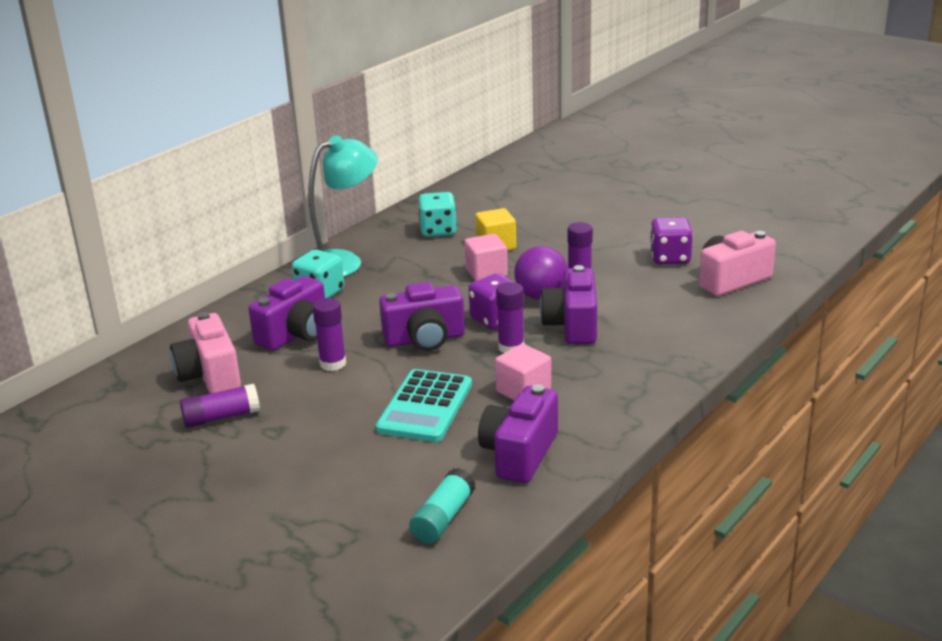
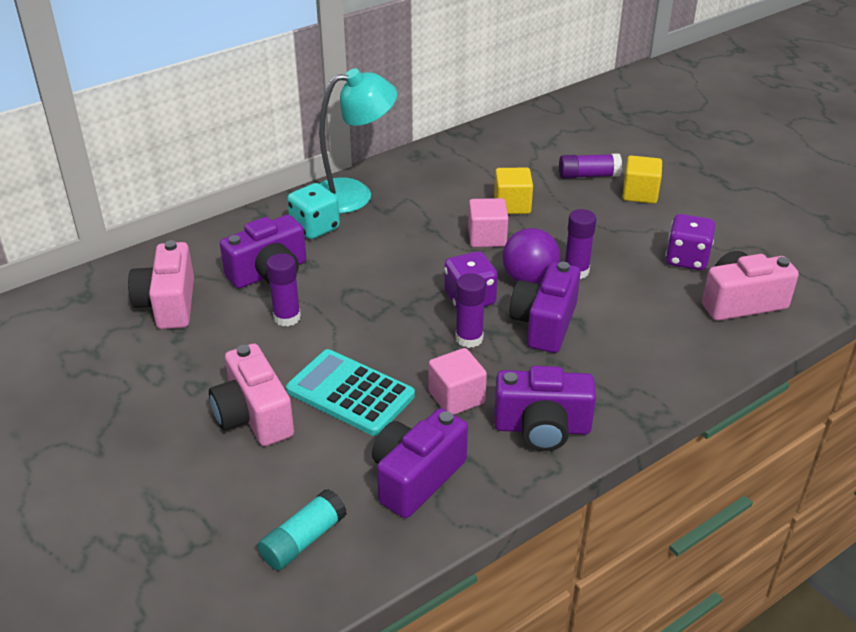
camera: 15 degrees right, 10 degrees up
(221, 417) = (155, 358): purple glue stick -> purple glue stick (588, 175)
(344, 441) = (254, 416): none -> pink camera
(425, 339) = (388, 307): purple camera -> purple camera (542, 428)
(425, 407) = (350, 393): turquoise calculator -> turquoise calculator turned 90 degrees clockwise
(438, 231) = (463, 175): turquoise dice -> none
(605, 219) = (640, 194): none -> yellow cube

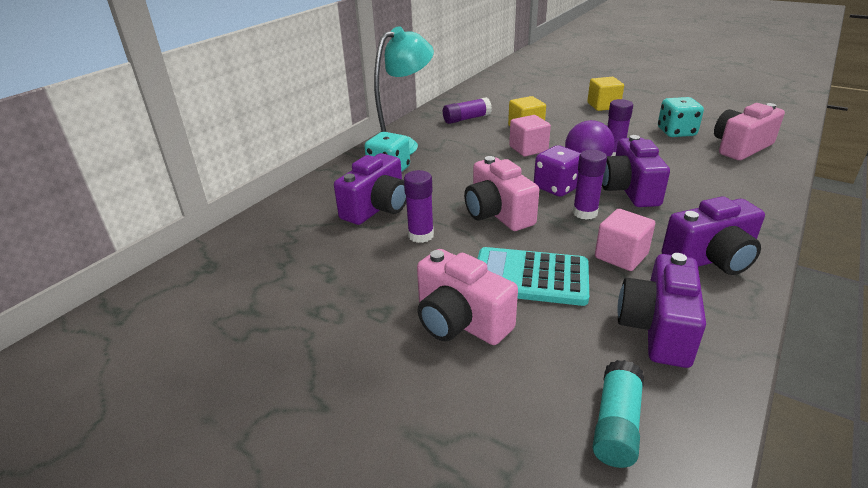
camera: 20 degrees left, 5 degrees down
(168, 304) = (301, 252): pink camera -> pink camera (497, 214)
(588, 175) = (559, 103): purple glue stick -> purple glue stick (466, 119)
(686, 259) = (676, 132): purple dice -> turquoise dice

